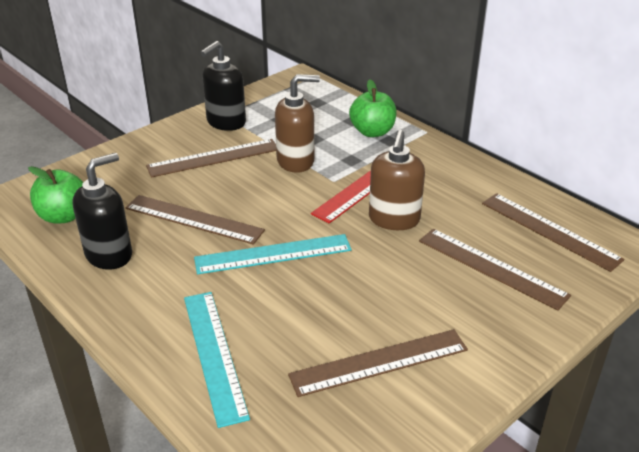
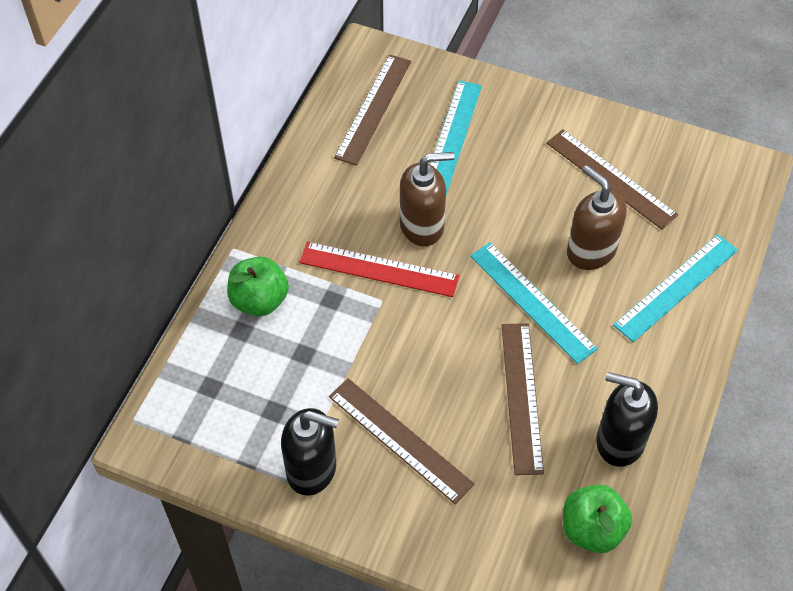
camera: 115 degrees left, 20 degrees up
(296, 161) = (362, 351): brown soap dispenser -> brown soap dispenser (590, 251)
(491, 267) = (452, 137): brown ruler -> turquoise ruler

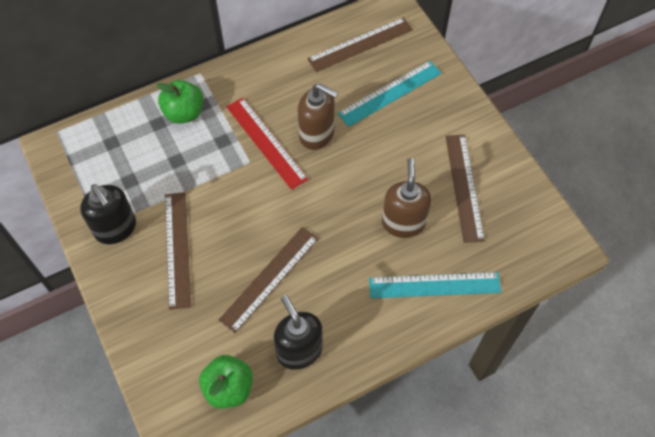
camera: 40 degrees right, 5 degrees up
(532, 301) = (335, 227): turquoise ruler -> none

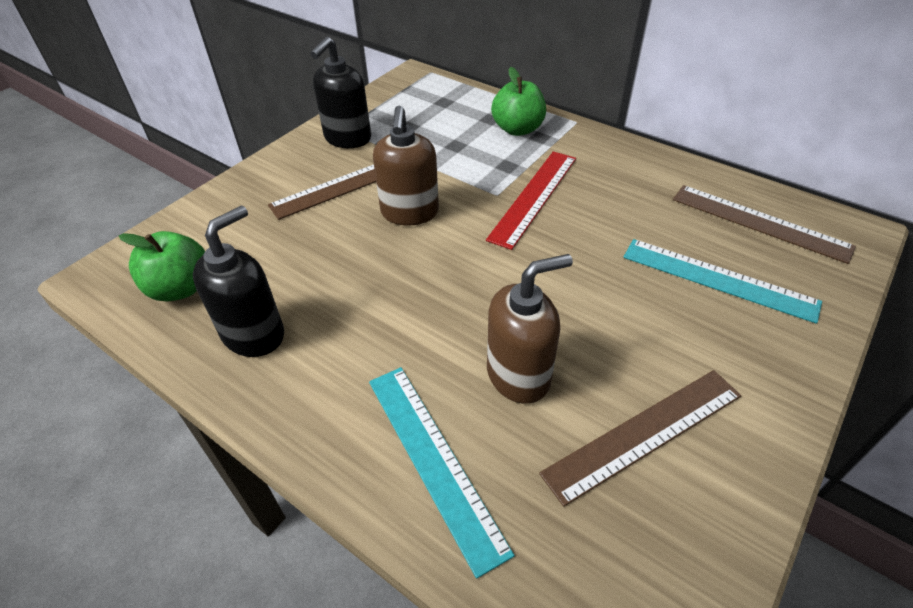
camera: 65 degrees right, 15 degrees down
(269, 278) = (347, 268): brown ruler -> none
(317, 134) = (584, 234): brown soap dispenser -> brown soap dispenser (409, 213)

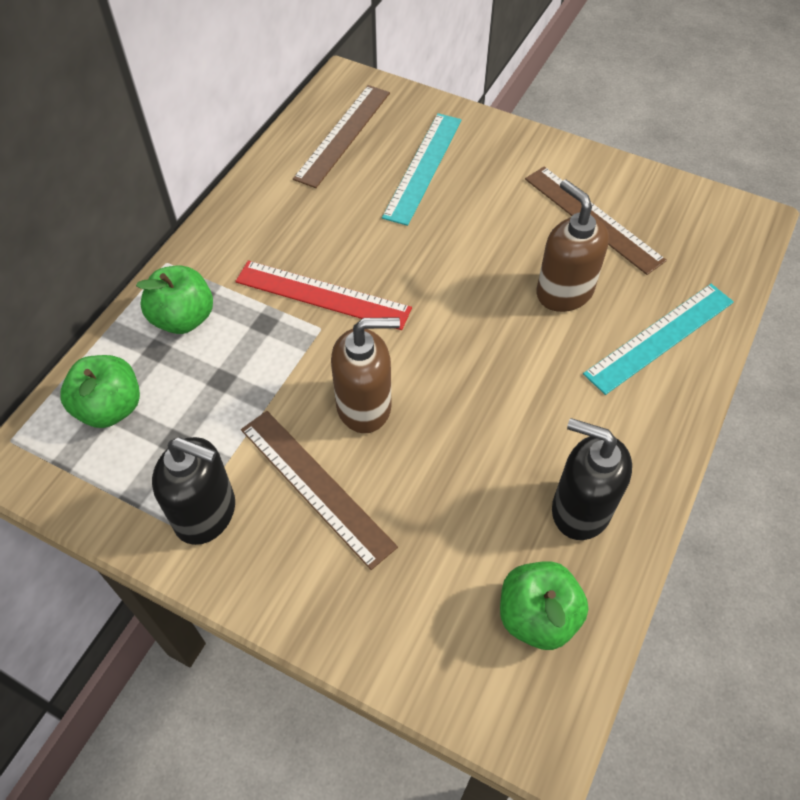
camera: 100 degrees left, 10 degrees up
(444, 102) = (110, 408): none -> green apple

